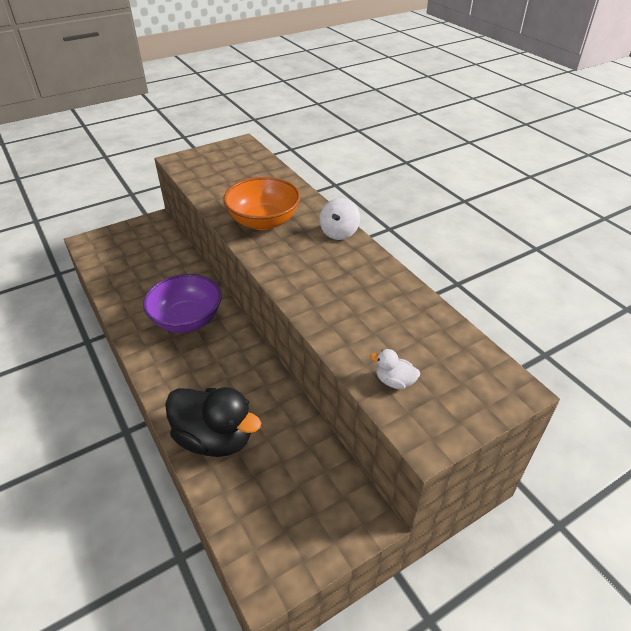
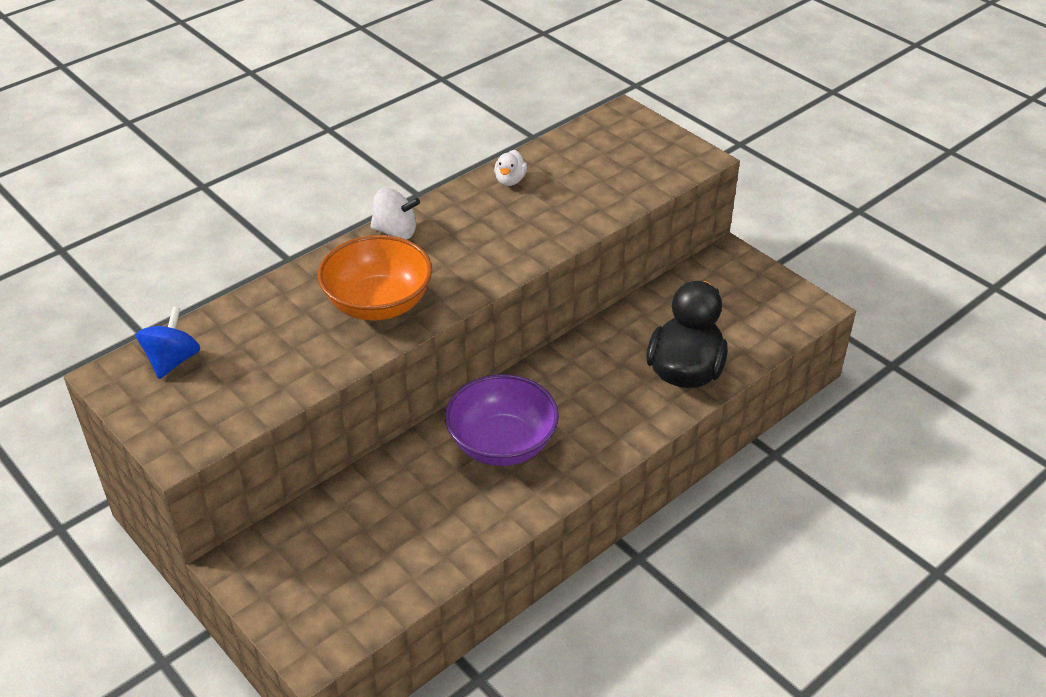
camera: 100 degrees left, 0 degrees up
(244, 158) = (172, 361): none -> blue spinning top
(394, 381) = (641, 177): white duck -> white duck (510, 180)

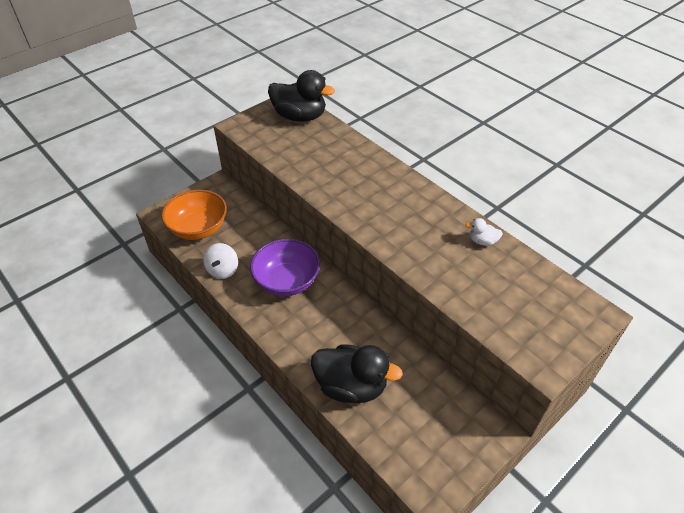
camera: 90 degrees right, 5 degrees up
(172, 361) = (300, 116): blue spinning top -> black duck
(378, 304) = (344, 184): orange bowl -> orange bowl (198, 228)
(395, 232) = (414, 187): white spinning top -> white spinning top (223, 270)

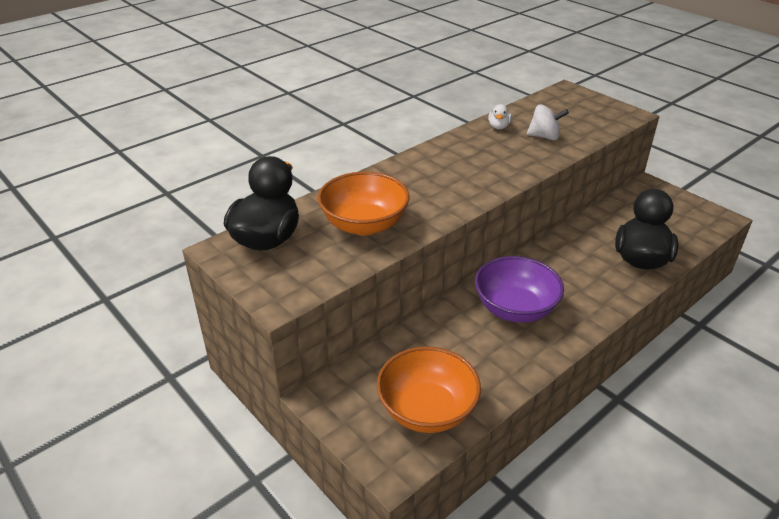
camera: 90 degrees left, 10 degrees down
(223, 270) = (507, 371): white spinning top -> white spinning top (544, 137)
(314, 156) = (364, 225): none -> orange bowl

